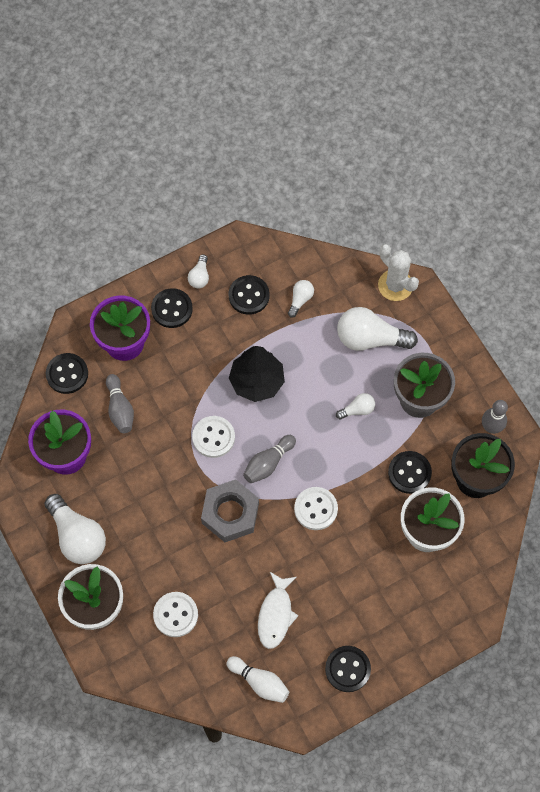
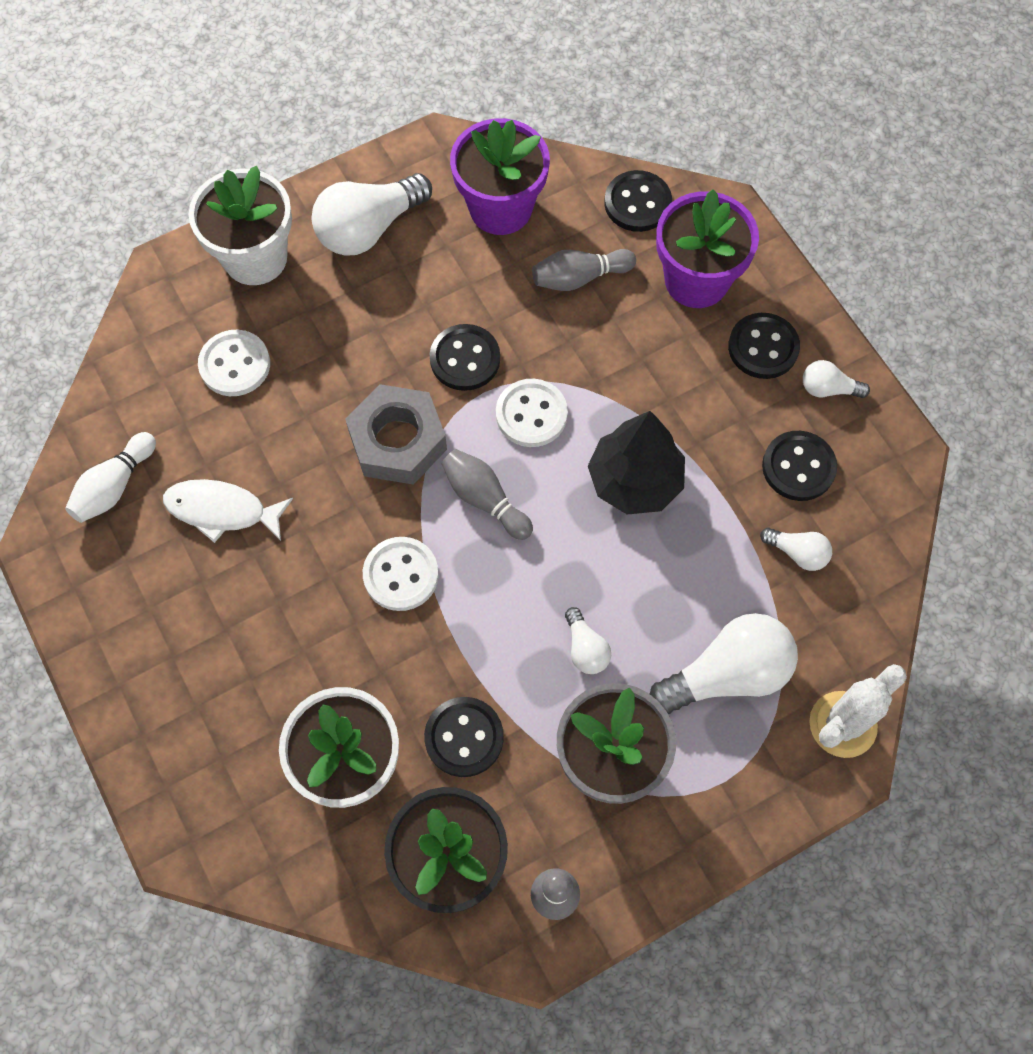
camera: 90 degrees right, 0 degrees up
(347, 669) = (119, 622): black button -> black button (465, 359)
(370, 339) = (727, 674): white light bulb -> white light bulb turned 60 degrees clockwise

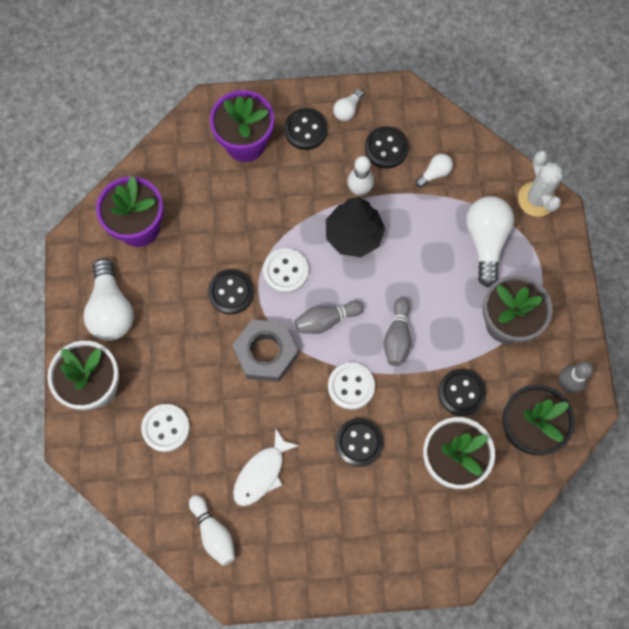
camera: 65 degrees left, 5 degrees up
(579, 278) = (210, 205): grey bowling pin -> grey bowling pin (397, 337)
(585, 649) = (439, 306): white light bulb -> none
(637, 203) = (177, 150): black button -> black button (359, 442)
(710, 458) = (359, 190): none -> white bowling pin

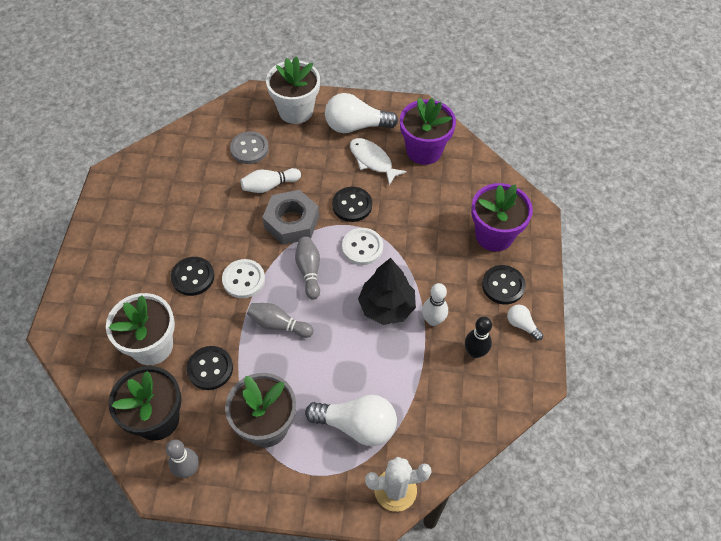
camera: 100 degrees right, 15 degrees down
(166, 428) = (249, 149): white button -> grey button
(213, 533) = (158, 168): white bowling pin -> white bowling pin (269, 186)
(261, 473) = (192, 205): white fish -> white fish (372, 160)
(386, 148) = (475, 352): black button -> black bowling pin
(434, 173) = (440, 392): white light bulb -> none

